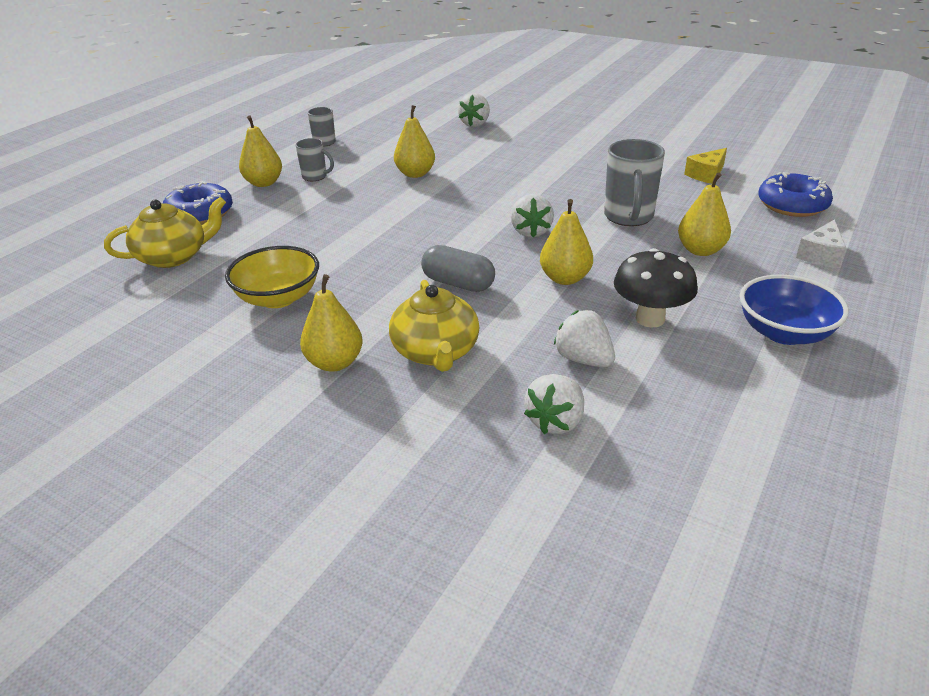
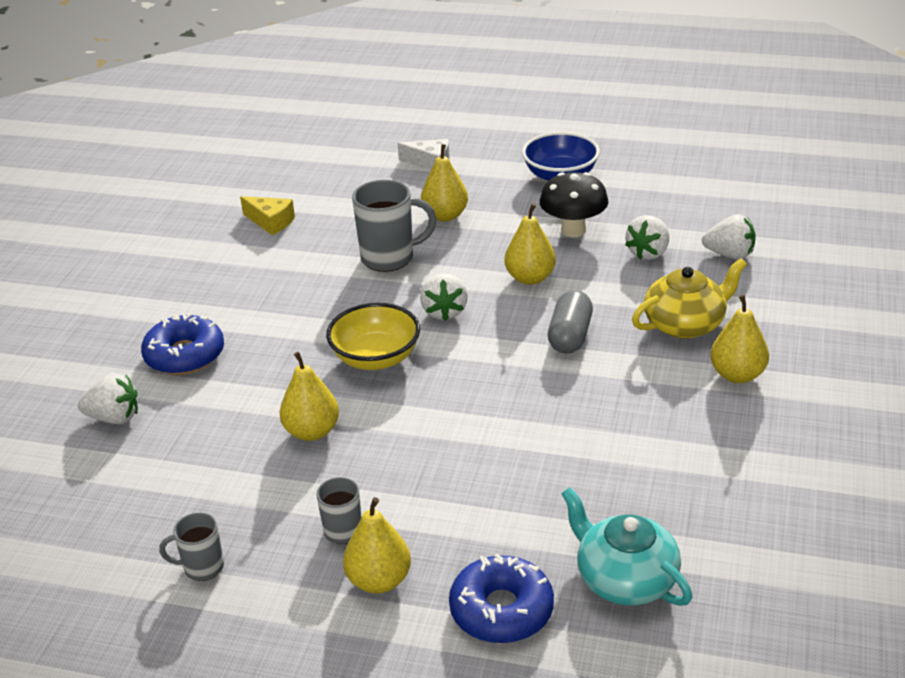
camera: 105 degrees left, 0 degrees up
(173, 257) = (625, 579): yellow teapot -> turquoise teapot
(278, 298) = (661, 448): yellow bowl -> yellow bowl (376, 358)
(531, 232) = (444, 311): white strawberry -> white strawberry turned 105 degrees clockwise
(792, 205) = (334, 176): blue donut -> blue donut (185, 355)

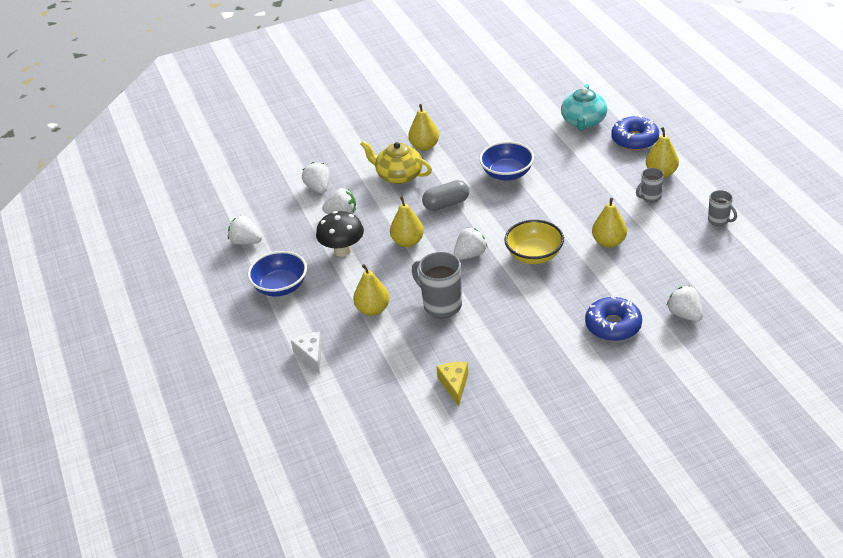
camera: 125 degrees left, 5 degrees up
(575, 419) = (507, 174): none -> blue bowl
(672, 178) = (246, 242): none -> white strawberry

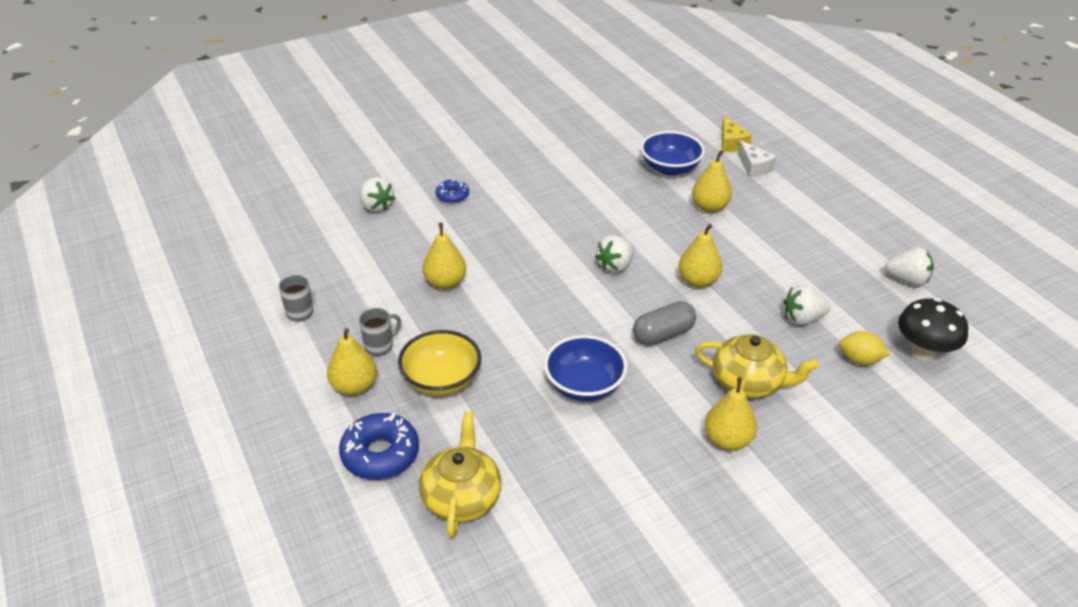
camera: 170 degrees right, 0 degrees up
(280, 287) = (826, 228): blue bowl -> blue bowl (670, 168)
(318, 188) = (859, 360): white strawberry -> yellow lemon
(342, 251) = (776, 269): black mushroom -> black mushroom (923, 352)
(441, 305) = (636, 212): grey mug -> none
(454, 385) = (605, 148): yellow cheese -> yellow cheese (731, 143)
(534, 255) = (537, 266): yellow bowl -> yellow bowl (441, 380)
(583, 121) = (461, 497): turquoise teapot -> yellow teapot
(613, 325) = (452, 196): blue donut -> blue donut, size x0.57

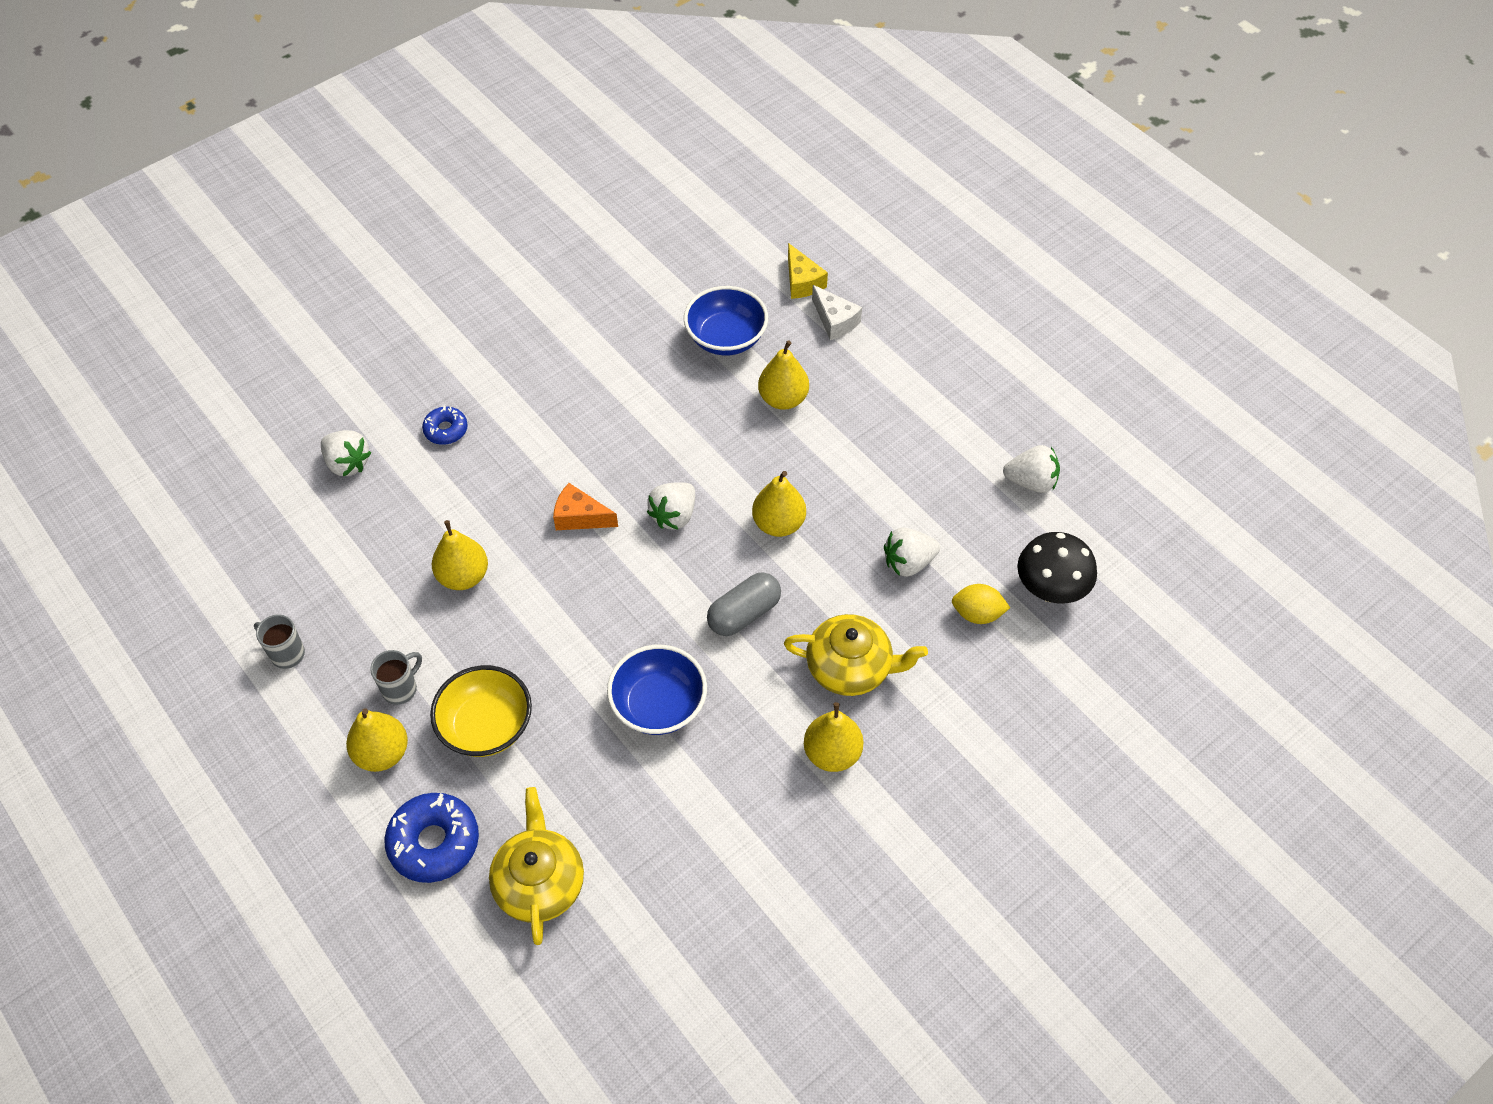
camera: 10 degrees left, 15 degrees up
(542, 258) = (580, 517): none -> orange cheese

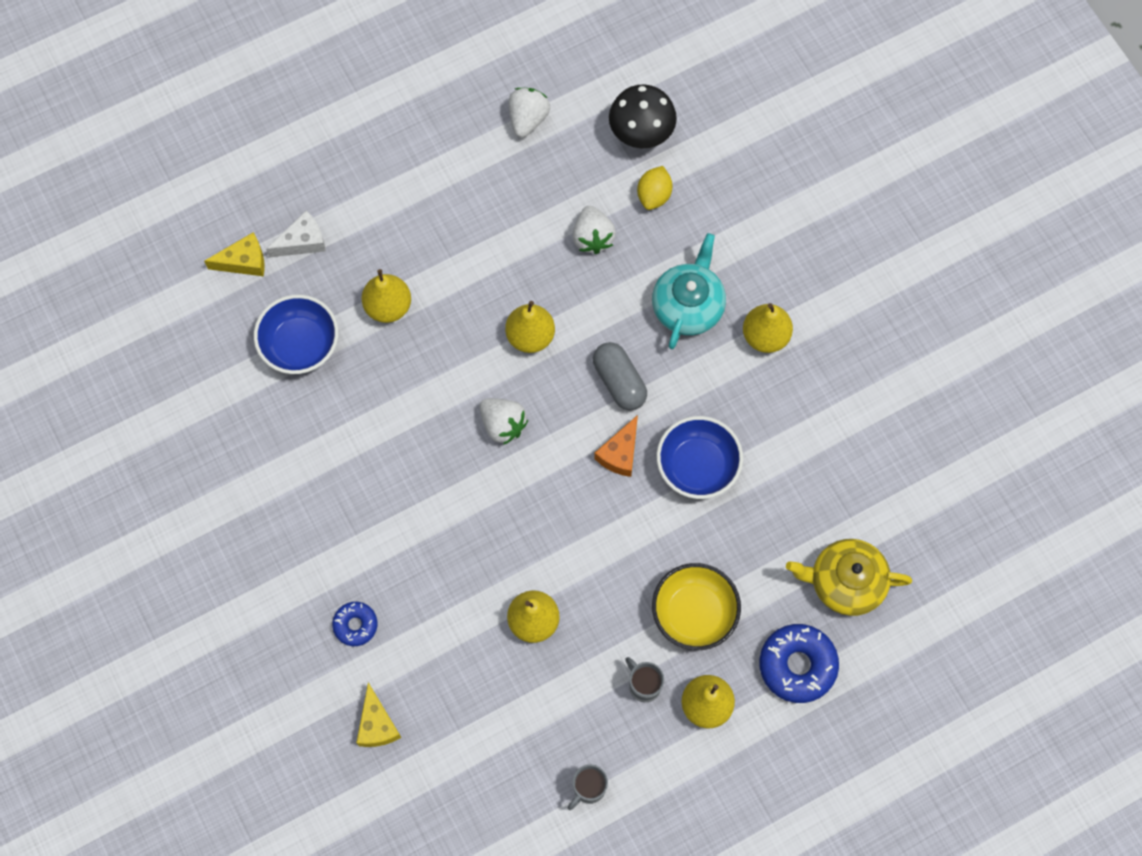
camera: 80 degrees left, 15 degrees up
(347, 463) = (377, 724): white strawberry -> yellow cheese
(580, 517) = (487, 508): orange cheese -> orange cheese (620, 453)
(850, 668) = (688, 306): yellow teapot -> turquoise teapot

